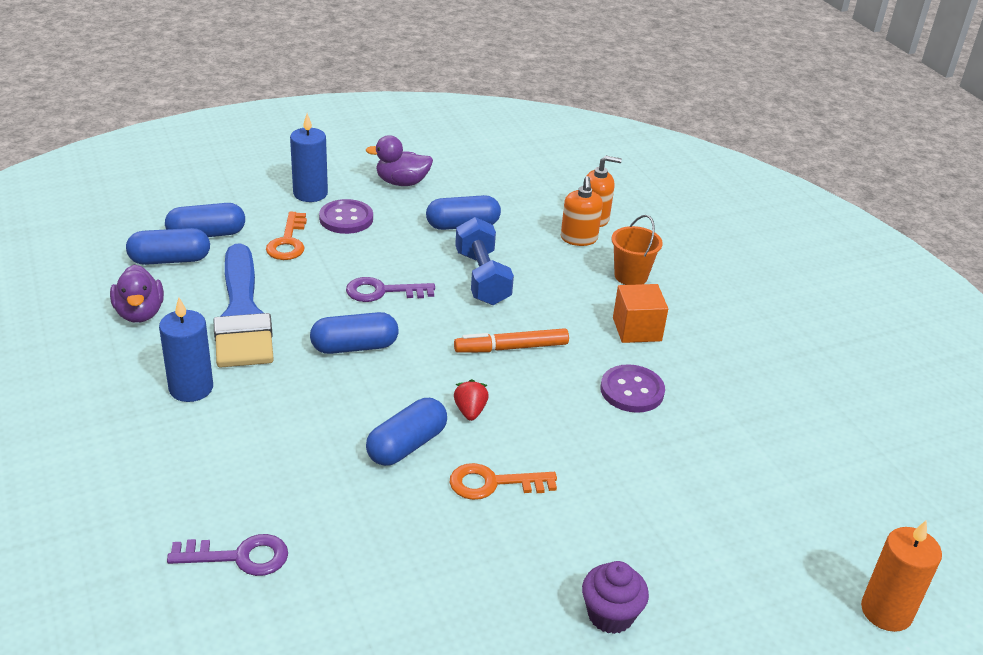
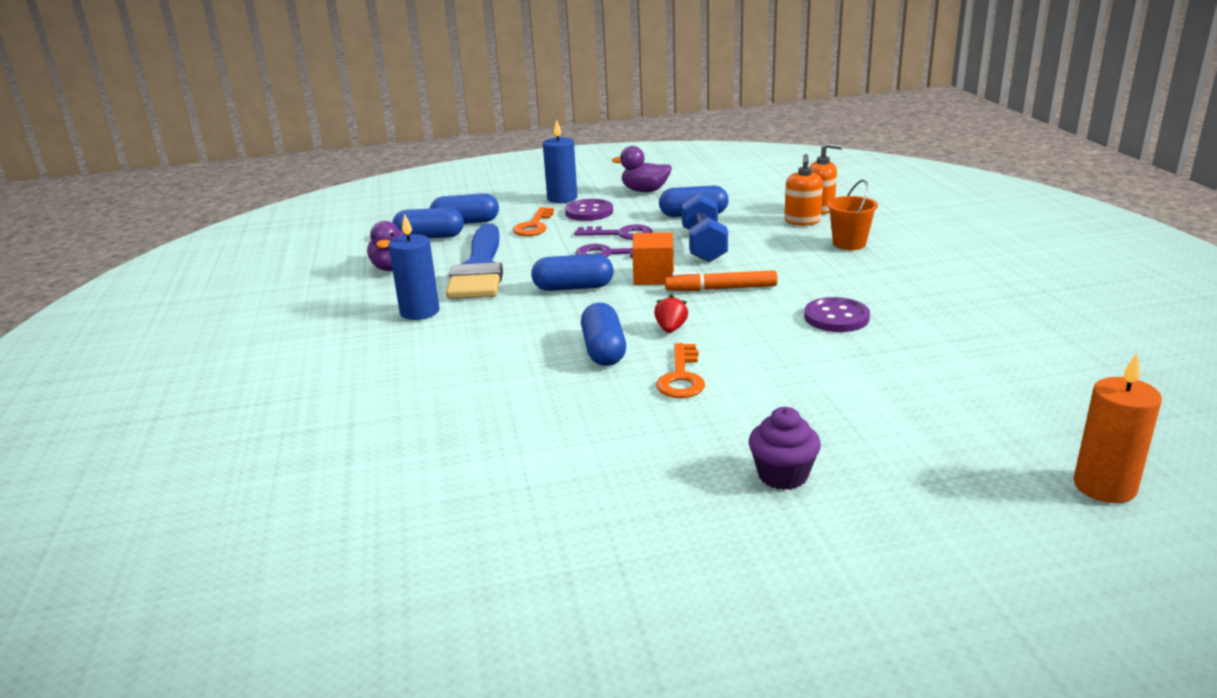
camera: 15 degrees right, 10 degrees down
(239, 557) = (424, 419): purple key -> purple key (620, 234)
(407, 445) = (604, 350): blue capsule -> blue capsule turned 60 degrees counterclockwise
(493, 483) = (681, 377): orange key -> orange key turned 90 degrees counterclockwise
(637, 329) = (849, 277): orange cube -> orange cube (653, 276)

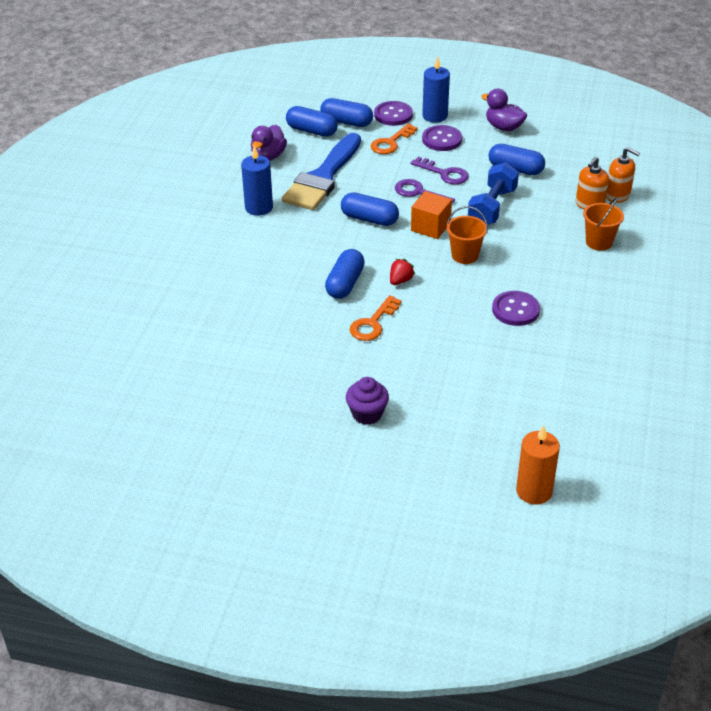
camera: 25 degrees right, 15 degrees up
(515, 207) = (393, 115): none -> purple button
(721, 289) = (465, 255): orange marker -> orange bucket

